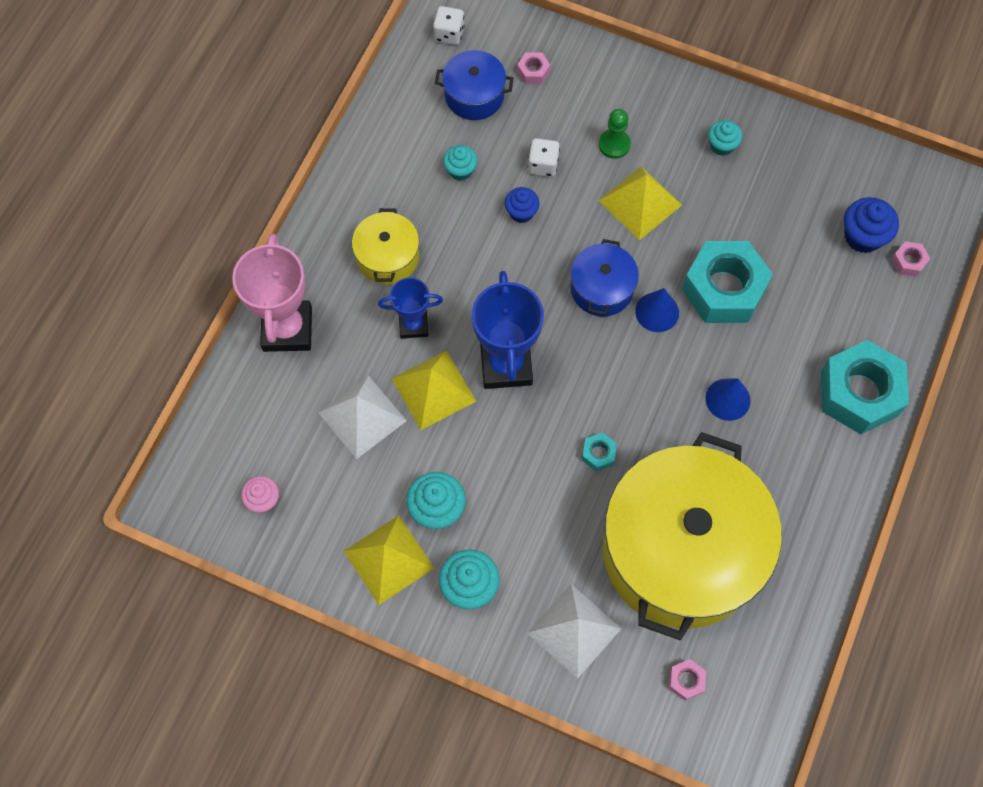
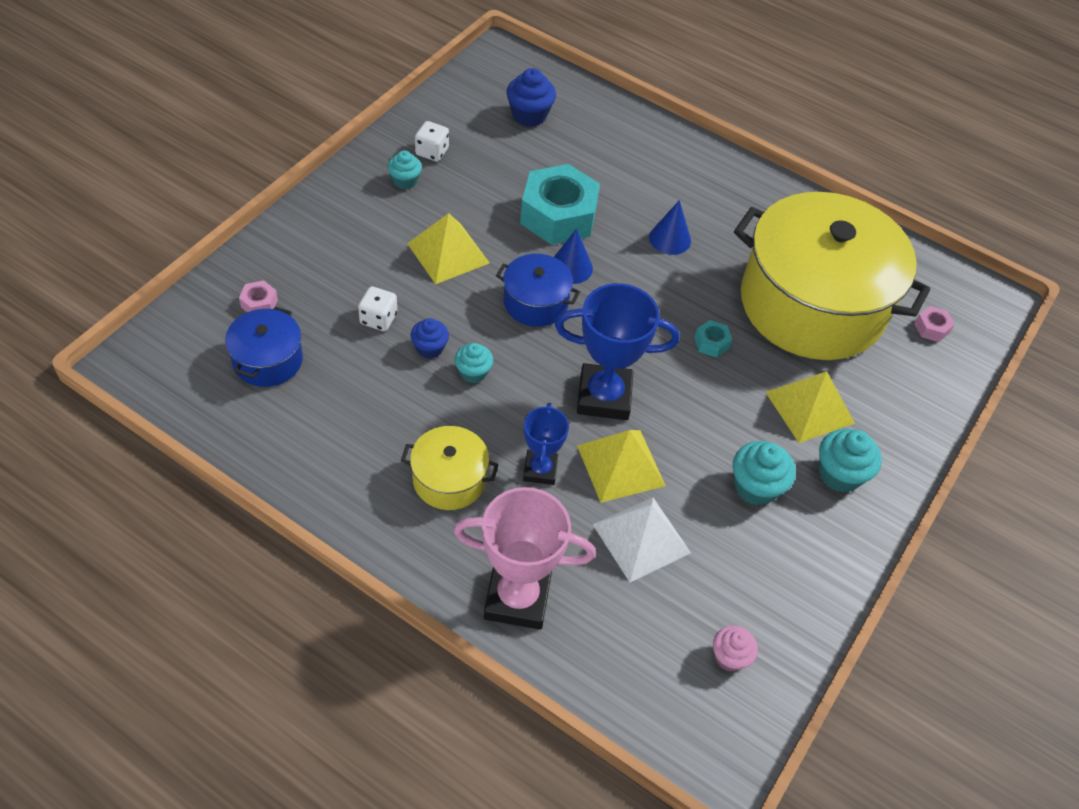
camera: 85 degrees left, 15 degrees down
(388, 559) = (808, 541): yellow pyramid -> yellow pyramid (810, 407)
(449, 34) = (174, 367): white dice -> white dice (432, 152)
(460, 170) = (360, 391): turquoise cupcake -> turquoise cupcake (473, 373)
(574, 630) = (886, 398): white pyramid -> none
(614, 144) = (375, 258): green pawn -> none
(859, 393) = (678, 155): turquoise nut -> none
(908, 262) = (561, 95): pink nut -> none

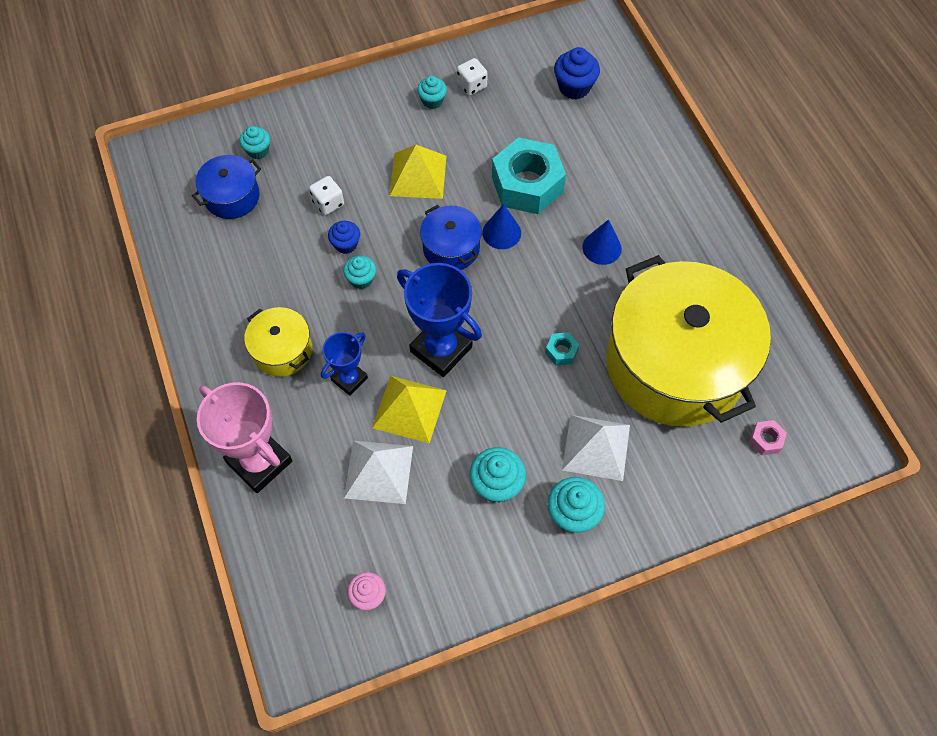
camera: 40 degrees right, 10 degrees up
(259, 303) = (258, 151): pink nut -> turquoise cupcake
(810, 407) = (596, 447): yellow pyramid -> white pyramid

